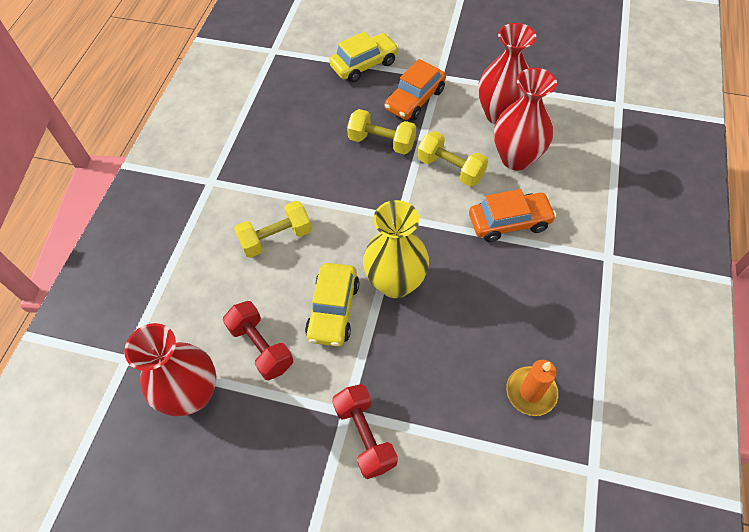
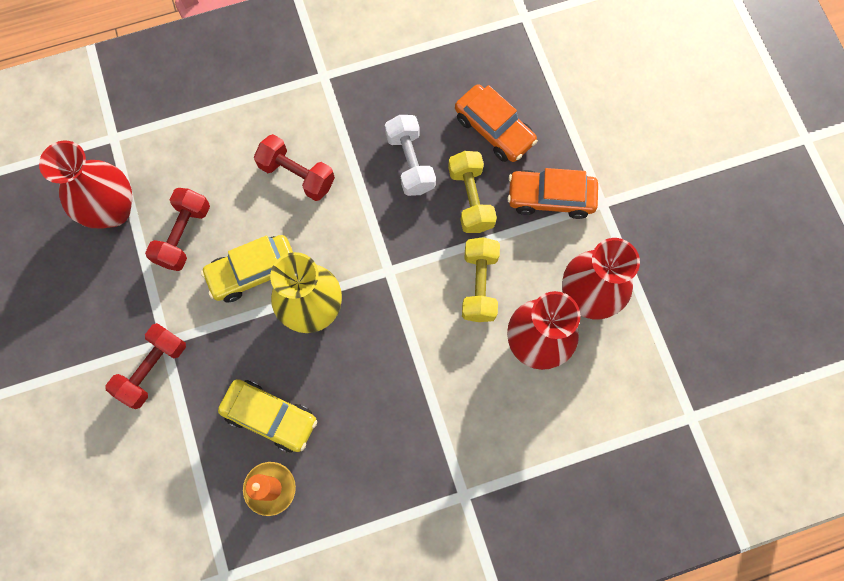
camera: 55 degrees right, 15 degrees up
(276, 238) = (297, 175): yellow dumbbell -> red dumbbell
(325, 163) = (410, 163): none -> white dumbbell
(364, 65) = (566, 118): yellow car -> yellow car (270, 417)
(509, 222) = (447, 377): orange car -> orange car (494, 129)

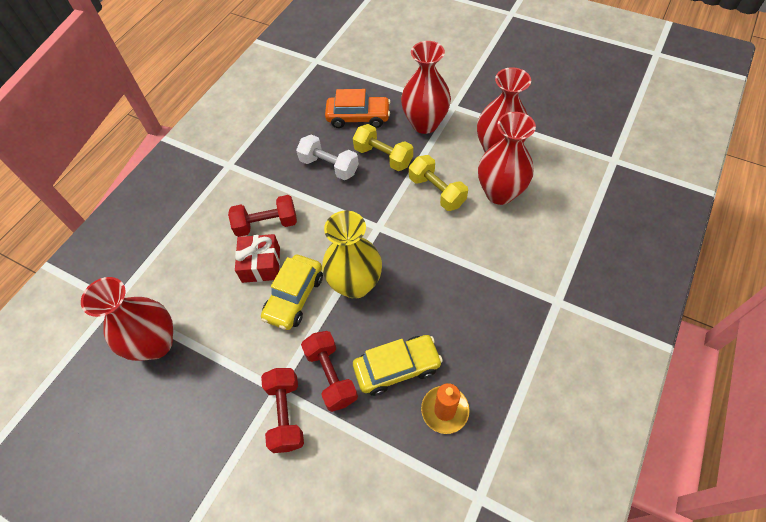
camera: 40 degrees left, 15 degrees down
(183, 235) = (224, 316): red dumbbell -> red dumbbell (331, 376)
(255, 213) = (261, 264): none -> red gift
(550, 198) = (424, 124): orange car -> red vase

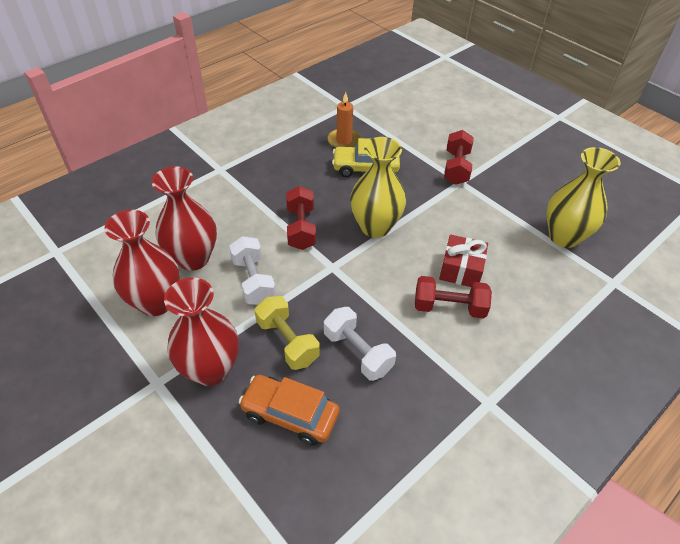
camera: 165 degrees left, 10 degrees down
(156, 344) = (564, 237): red vase -> yellow vase
(294, 297) = (433, 234): yellow car -> none
(331, 376) = (416, 177): red dumbbell -> red dumbbell (301, 228)
(437, 191) = (253, 281): yellow dumbbell -> white dumbbell

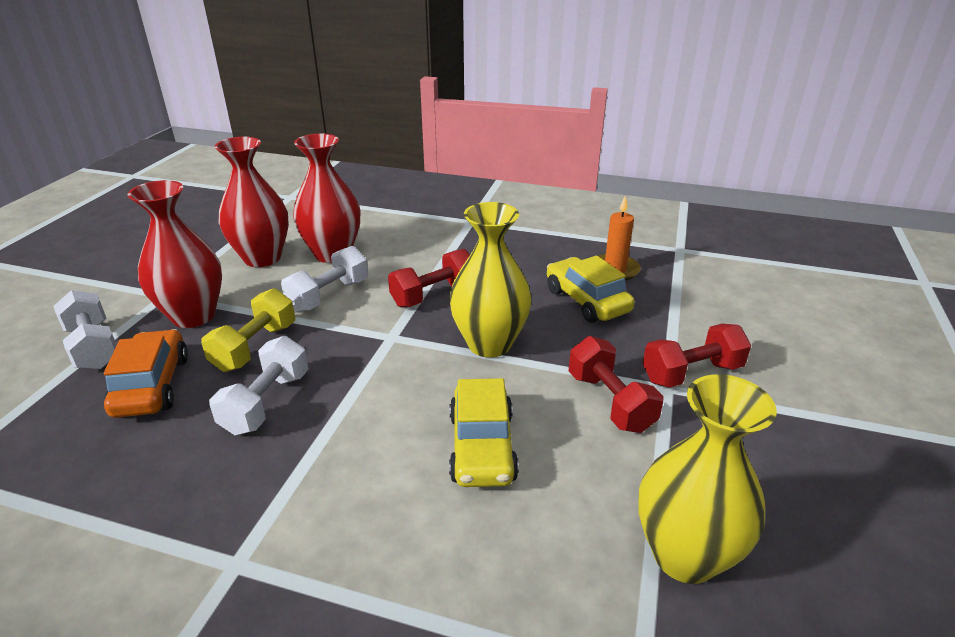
camera: 60 degrees right, 15 degrees down
(202, 448) = (93, 347): none -> white dumbbell
(449, 307) = (397, 459): red dumbbell -> red dumbbell (610, 402)
(461, 269) = (482, 447): red gift -> yellow car

